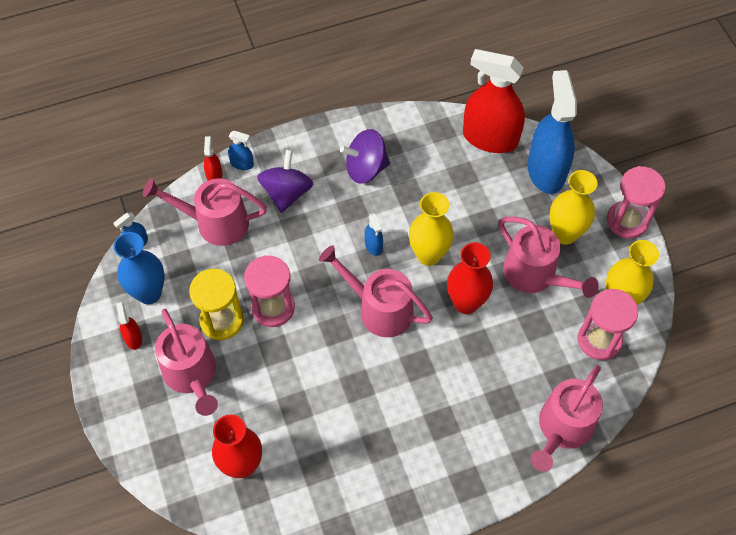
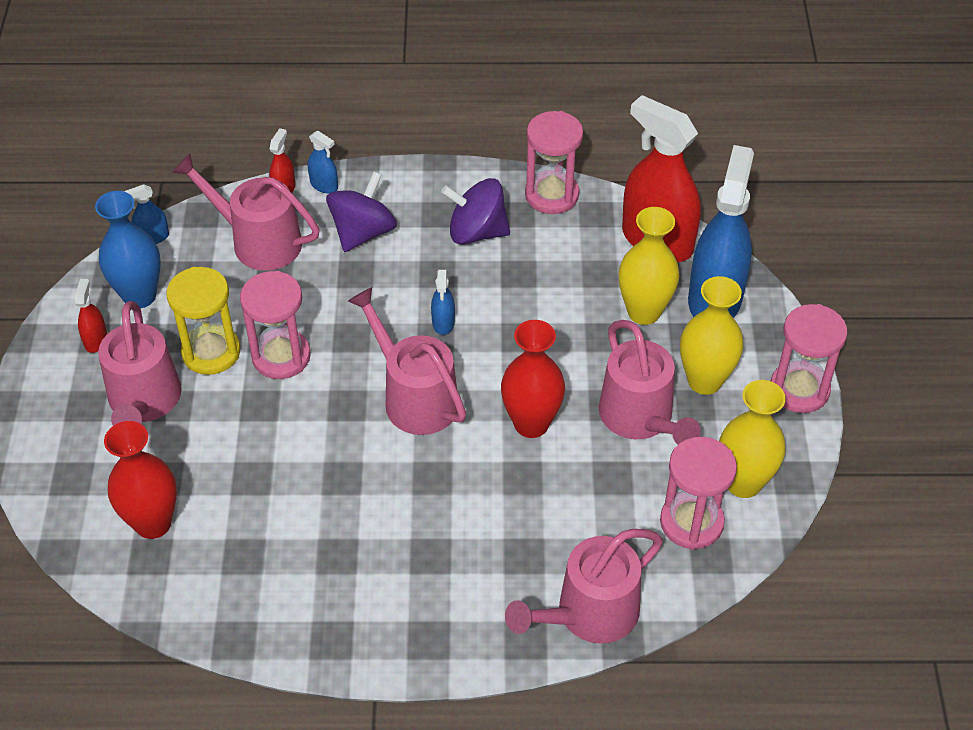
camera: 20 degrees right, 10 degrees down
(404, 124) = (551, 195): none -> pink hourglass
(428, 255) = (509, 354): yellow vase -> yellow vase (644, 312)

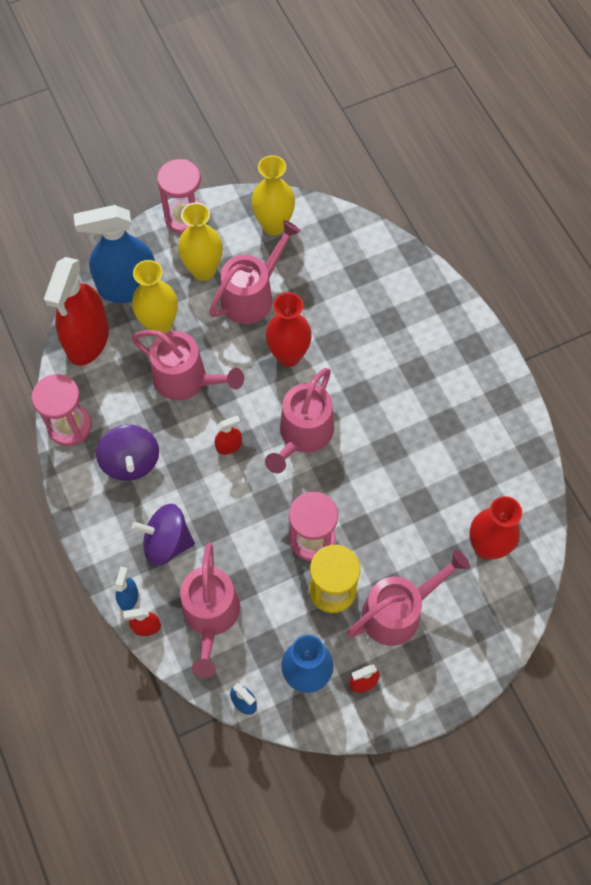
camera: 115 degrees left, 15 degrees up
(443, 322) = (229, 446): blue spray bottle -> red spray bottle
(589, 614) = (408, 272): pink watering can -> pink watering can (186, 379)
(691, 522) = (317, 243): pink hourglass -> none

